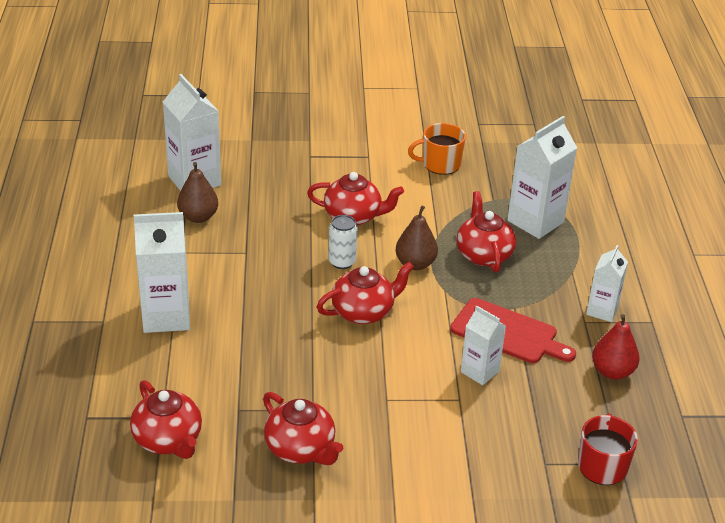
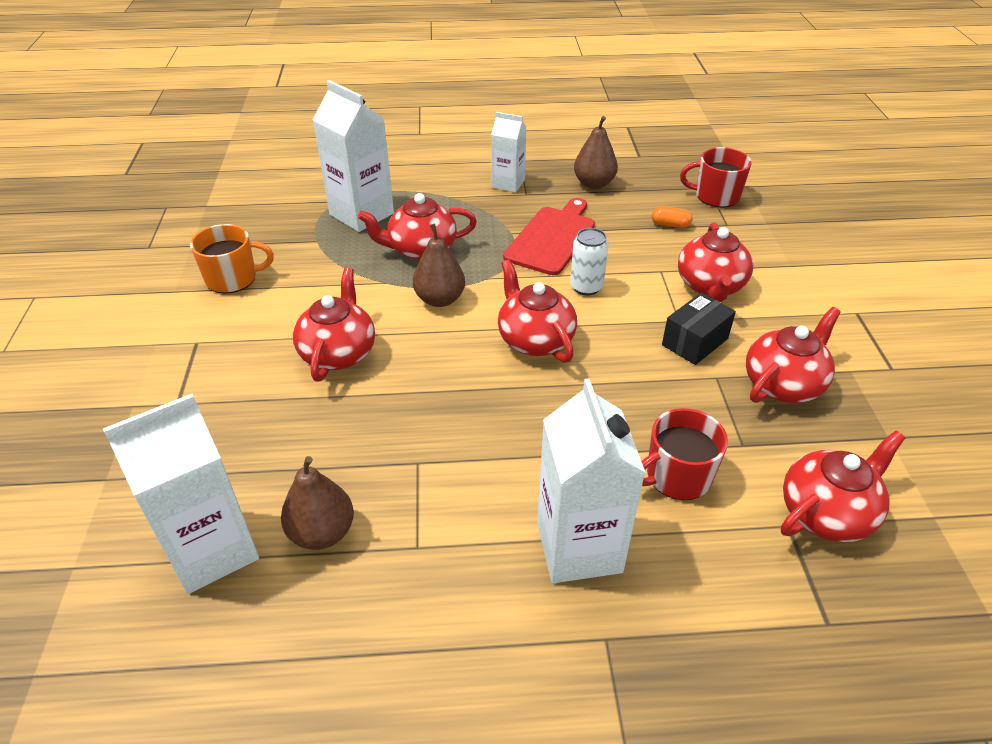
camera: 90 degrees left, 5 degrees up
(214, 369) = (677, 476): none -> red mug
(342, 262) = (438, 361): white can -> white can (586, 287)
(357, 404) = (695, 342): none -> black box
(436, 429) = (710, 286): none -> red teapot
(440, 164) = (233, 278): orange mug -> orange mug turned 90 degrees counterclockwise
(479, 371) = (616, 257): white carton -> none
(539, 418) = (670, 225): none -> orange capsule
(612, 371) = (594, 184): red pear -> brown pear

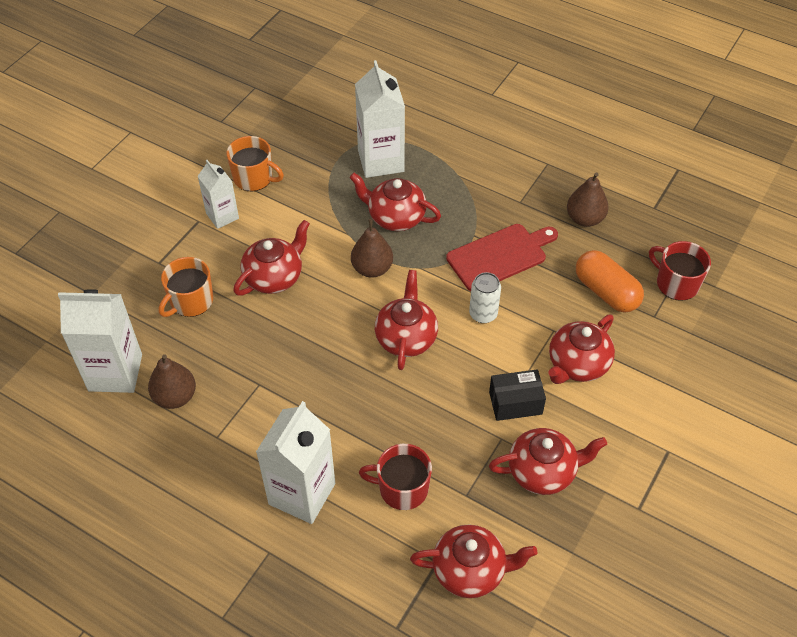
camera: 35 degrees right, 10 degrees up
(254, 422) = (191, 301): none -> orange mug
(508, 184) = (515, 184): white carton -> white carton (222, 216)
(670, 225) = (606, 292): orange capsule -> orange capsule, size x2.09

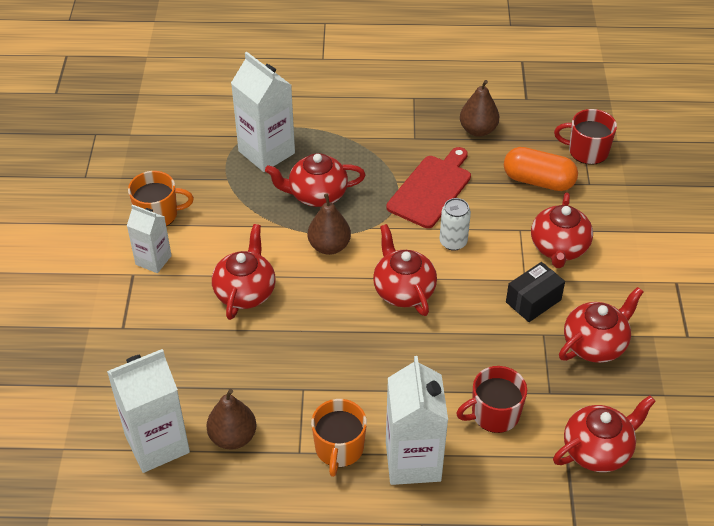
camera: 30 degrees left, 5 degrees down
(191, 301) = (182, 347): orange mug -> orange mug (339, 448)

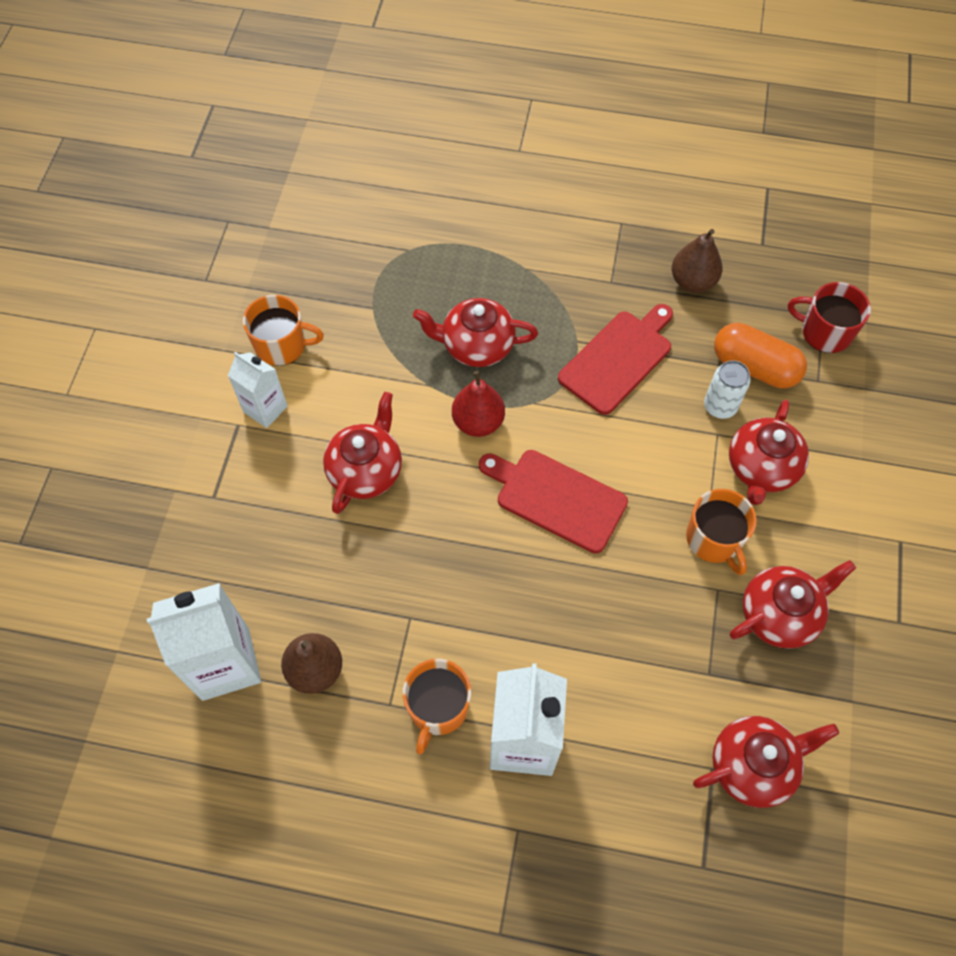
camera: 10 degrees right, 15 degrees up
(266, 152) = (426, 276): white carton -> none
(329, 246) = (478, 422): brown pear -> red pear
(403, 290) = (556, 498): red teapot -> red cutting board
(453, 242) = (631, 439): white can -> white can (720, 406)
(494, 414) = (634, 692): red mug -> none
(533, 301) = (714, 539): black box -> orange mug

